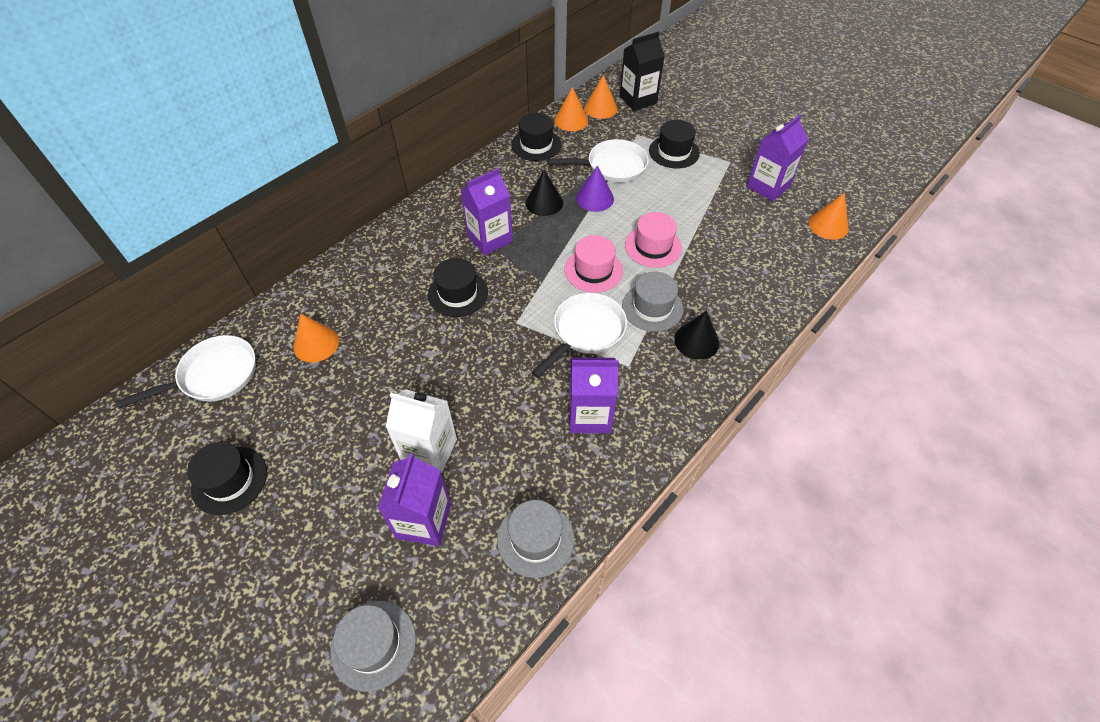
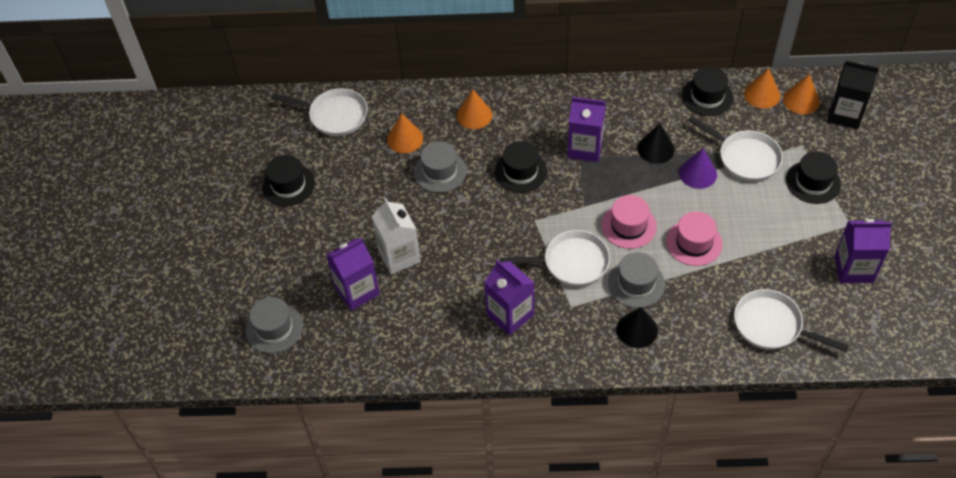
camera: 50 degrees right, 0 degrees up
(535, 539) = (401, 352): grey hat -> grey hat (440, 171)
(773, 261) = (772, 325): none -> white pan
(828, 225) = (859, 336): orange cone -> orange cone (474, 115)

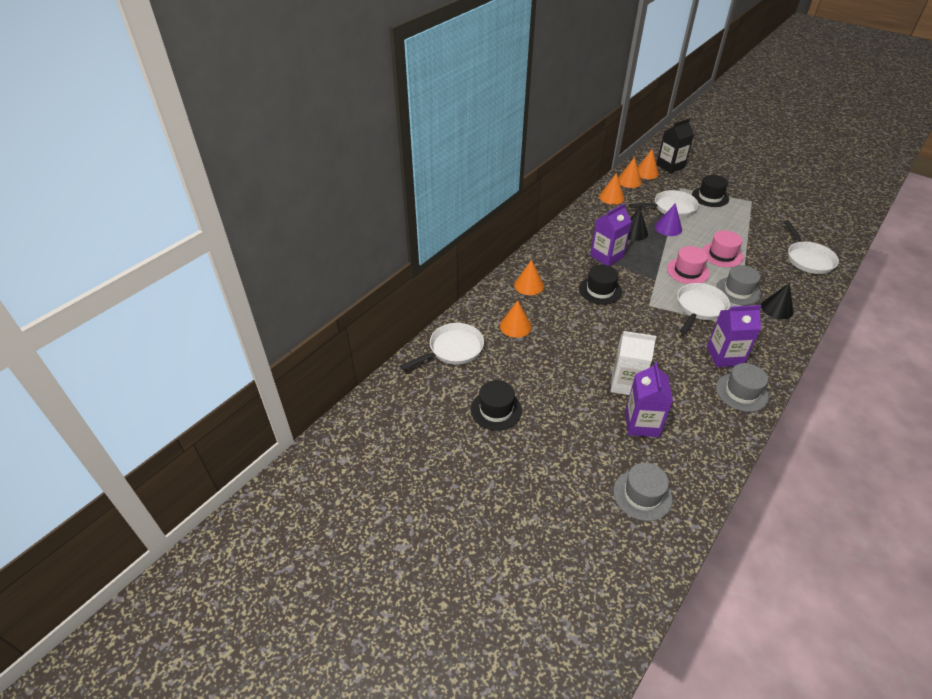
camera: 55 degrees left, 10 degrees down
(440, 171) = (564, 325): grey hat -> grey hat (741, 392)
(707, 96) = (611, 197): black hat -> orange cone
(772, 325) = (808, 259): white pan -> white pan turned 75 degrees counterclockwise
(853, 269) = (784, 215): purple carton -> none

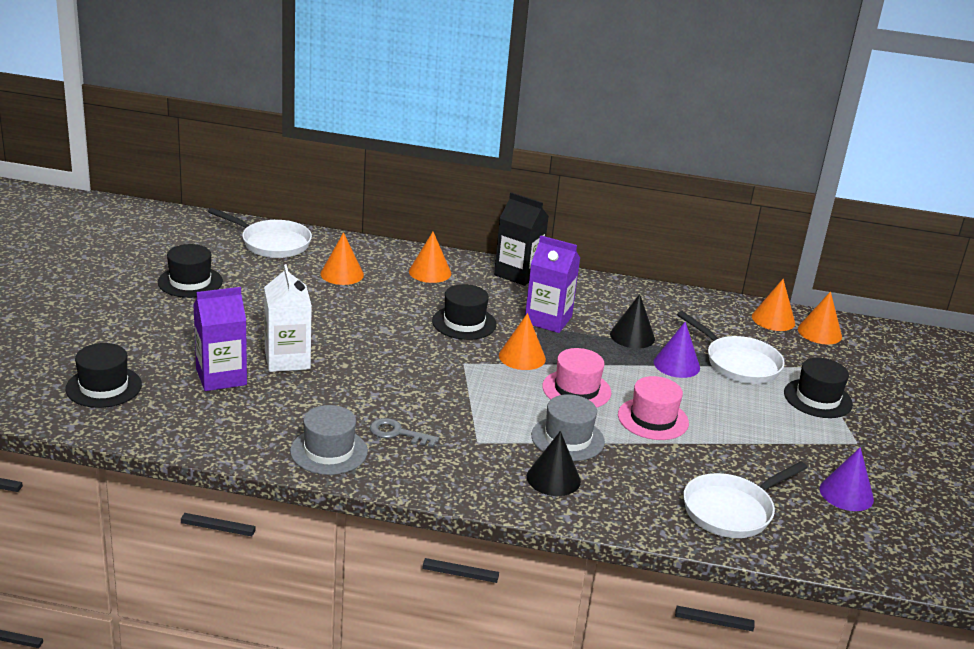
camera: 60 degrees right, 15 degrees down
(611, 197) = (707, 309): orange cone -> orange cone (522, 357)
(642, 495) = (104, 387): grey hat -> black hat
(670, 166) = (870, 353): black carton -> black carton (518, 274)
(699, 308) = (493, 405): white pan -> none
(724, 356) = (398, 433): purple carton -> grey key
(794, 220) = (846, 494): none -> purple cone

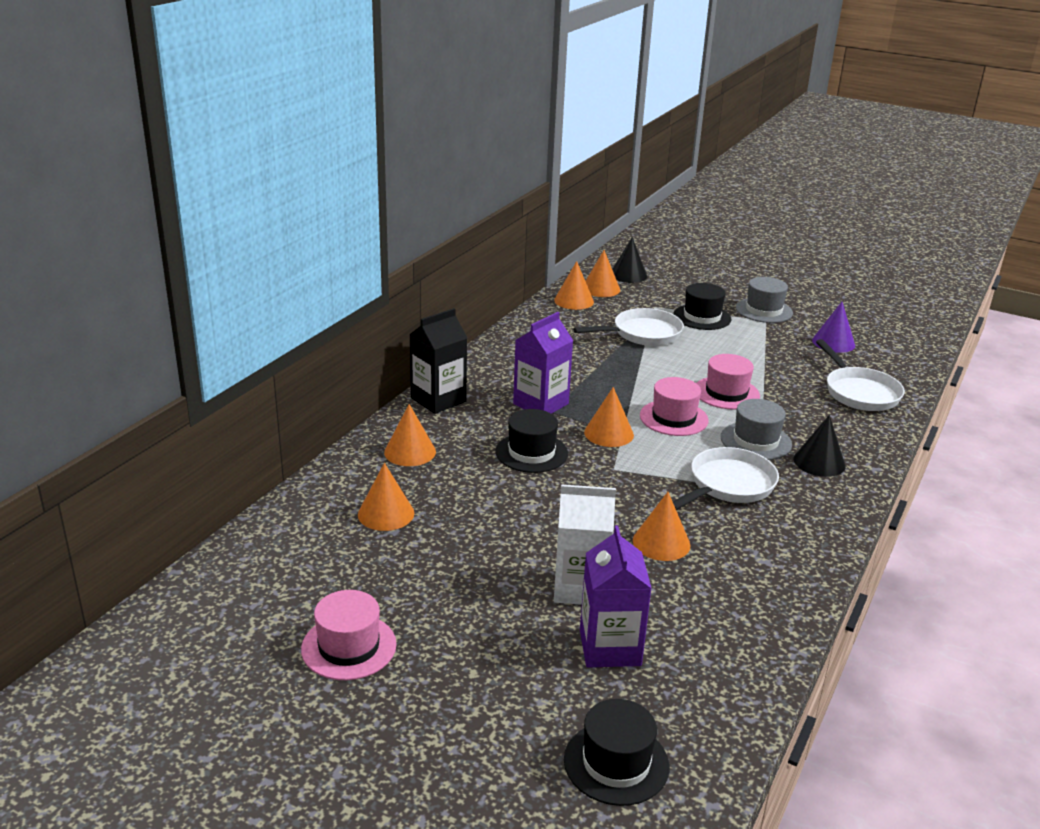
camera: 70 degrees left, 0 degrees up
(190, 282) = (349, 647): black hat -> pink hat
(272, 243) = (272, 557): white pan -> white pan (728, 485)
(329, 451) = (774, 586): grey hat -> grey hat (764, 310)
(364, 392) = (661, 542): none -> orange cone
(398, 433) = (742, 535): grey key -> none
(632, 336) = (584, 369): black cone -> black cone (628, 275)
(676, 364) = (639, 360): purple cone -> none

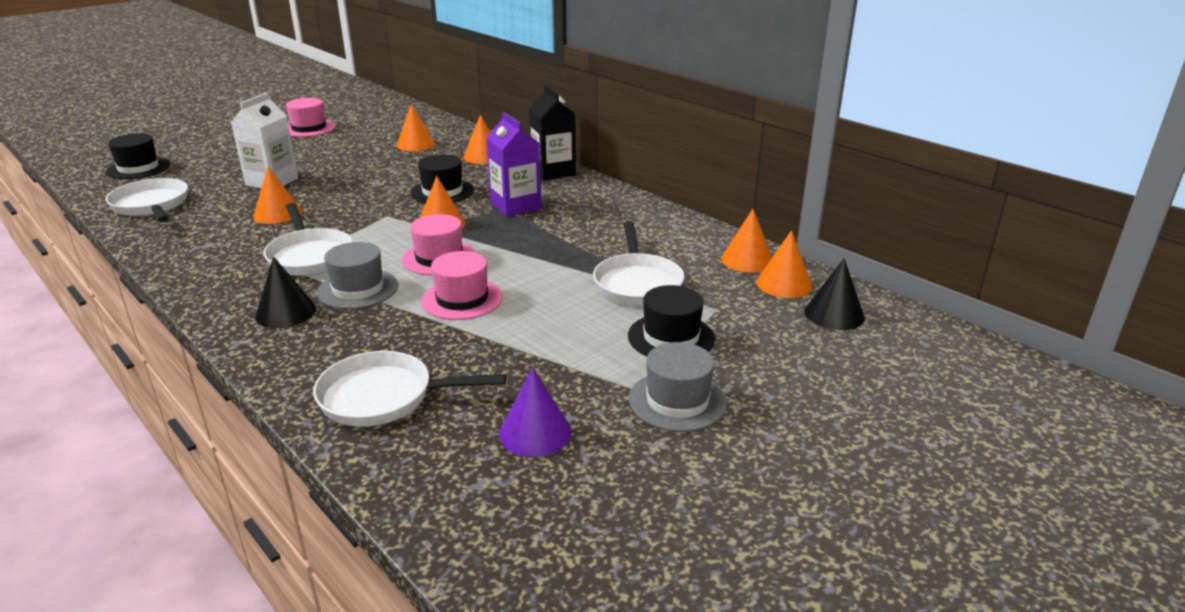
camera: 110 degrees right, 0 degrees up
(610, 647) = (212, 180): purple carton -> none
(718, 660) = (152, 206): none -> white pan

